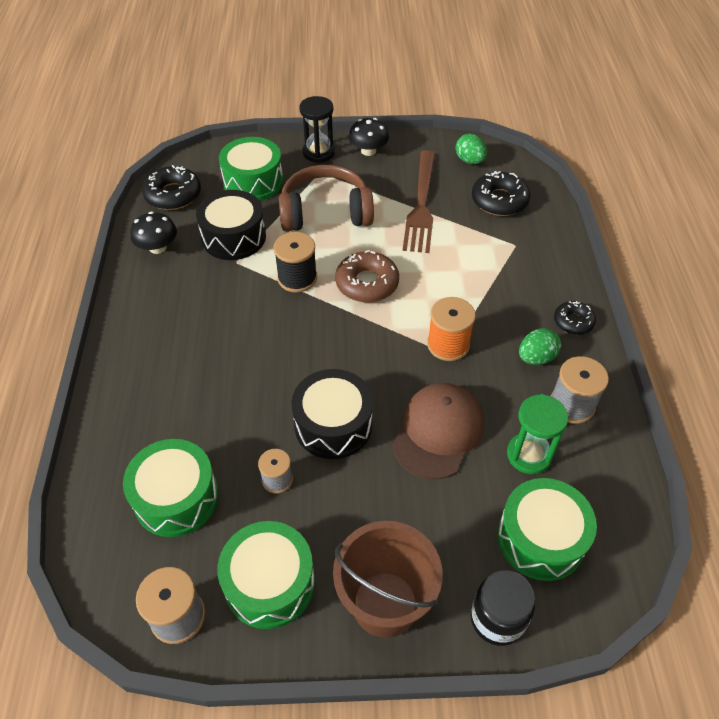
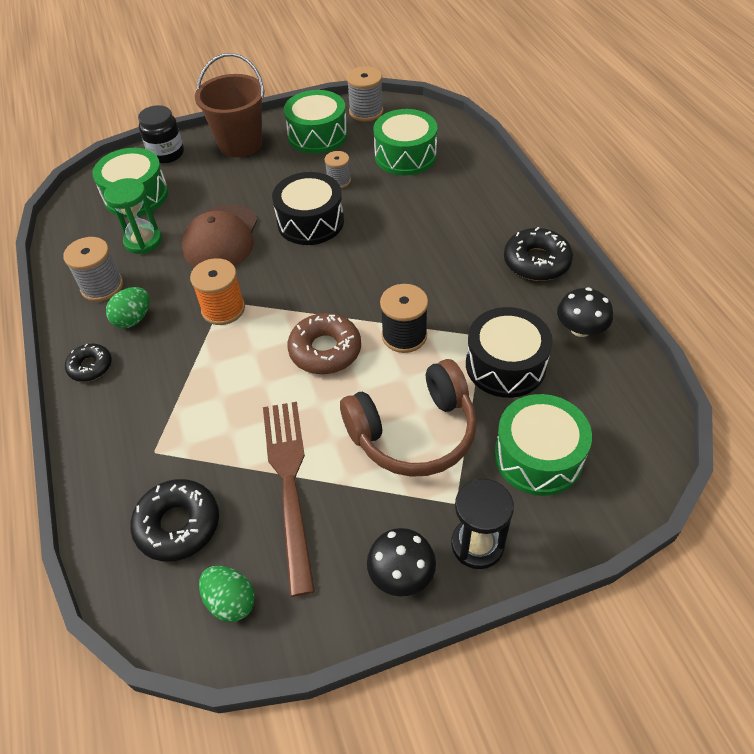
camera: 165 degrees right, 0 degrees up
(173, 195) = (625, 403): black donut -> black donut (536, 262)

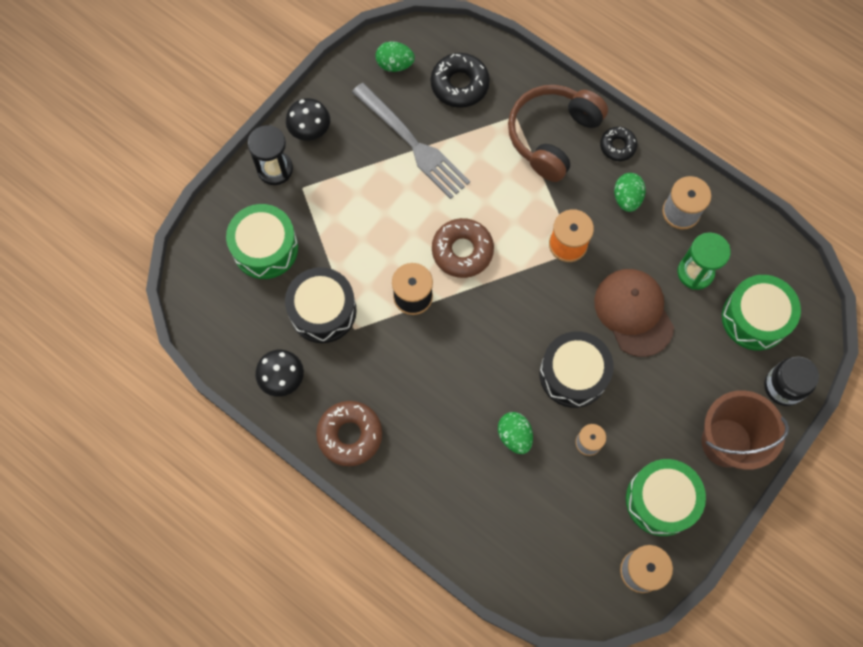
camera: 145 degrees right, 20 degrees up
(289, 483) = (413, 143): brown fork -> grey fork
(393, 206) = (514, 436): none -> green egg
(405, 156) = (550, 517): green drum -> none
(414, 432) = (356, 221): brown headphones -> brown headphones (552, 136)
(536, 262) = (350, 435): black donut -> brown donut

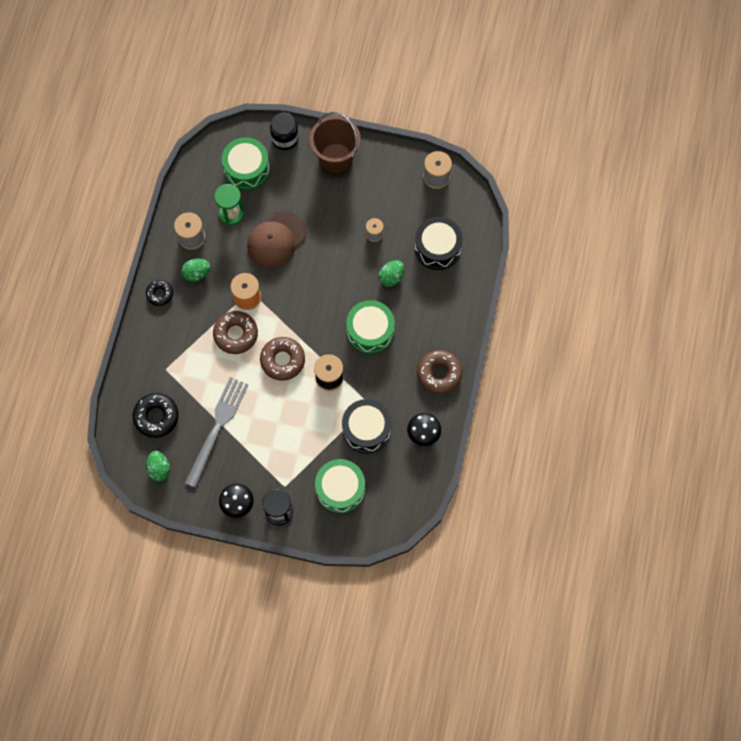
camera: 115 degrees left, 0 degrees up
(523, 211) = (236, 334): none -> brown donut
(552, 136) = (170, 338): brown headphones -> none
(573, 374) = (335, 259): black drum -> black drum (437, 248)
(661, 500) = (389, 181): green drum -> green drum (370, 331)

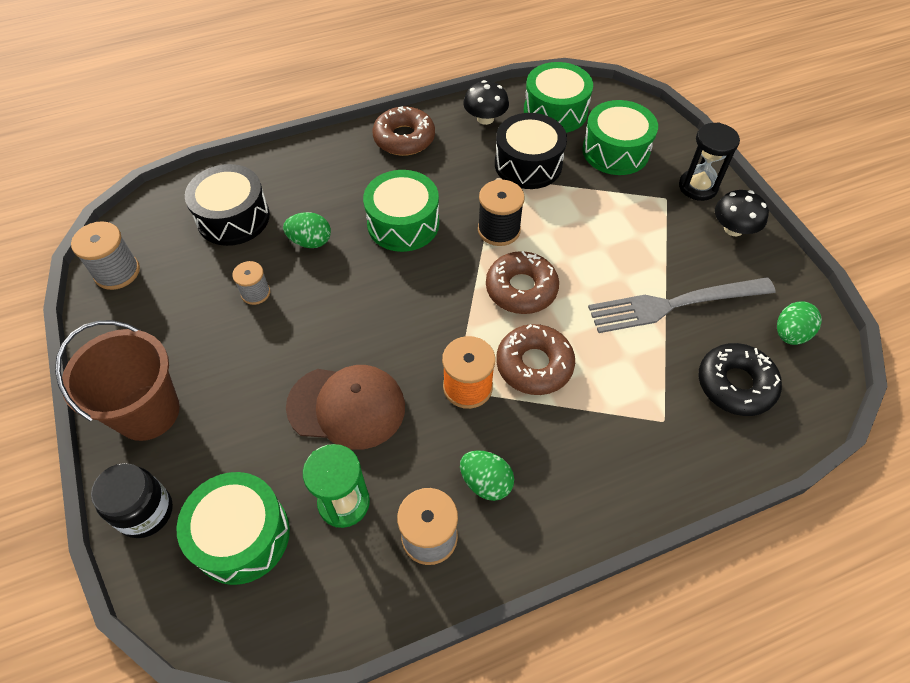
camera: 125 degrees left, 15 degrees down
(160, 294) = (563, 515): black donut -> none
(400, 480) = (555, 111): none -> green drum

